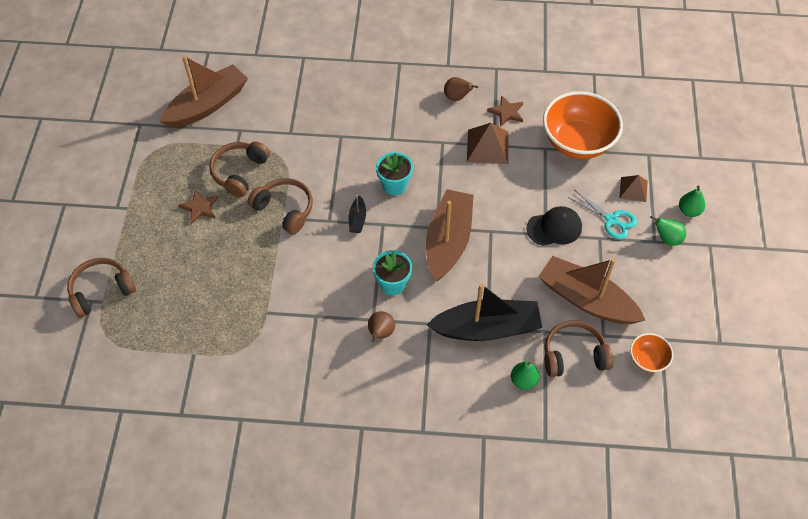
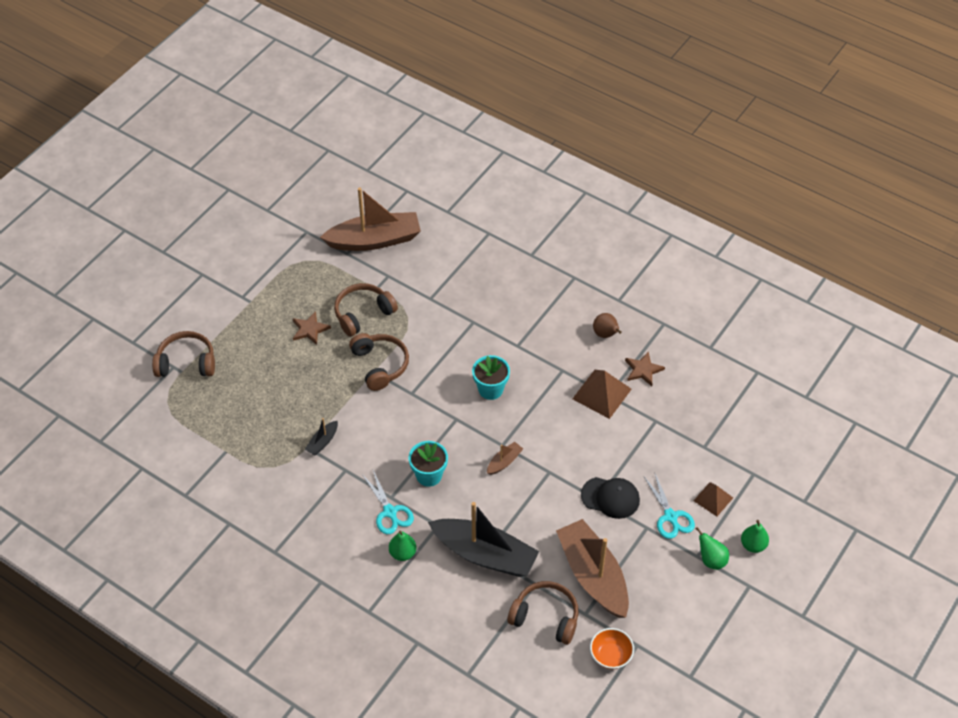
camera: 30 degrees right, 5 degrees down
(357, 219) = (437, 404): black boat -> black boat (322, 442)
(380, 333) = (390, 512): brown pear -> turquoise scissors
(448, 241) = (504, 462): brown boat -> brown boat, size x0.42
(523, 381) = (485, 615): green pear -> green pear (402, 553)
(577, 142) = (691, 429): orange bowl -> none

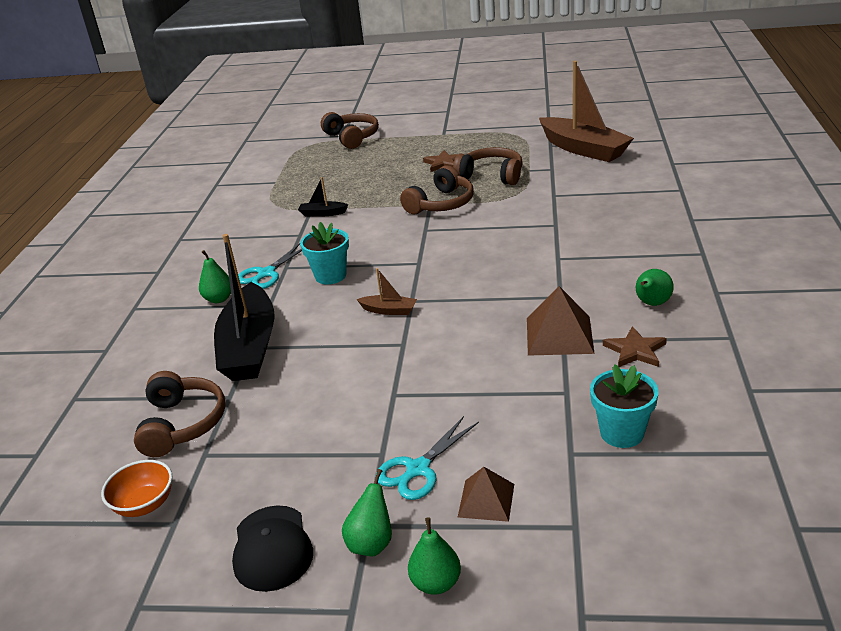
camera: 65 degrees right, 20 degrees down
(490, 389) = (479, 266): turquoise flower pot -> turquoise flower pot (622, 433)
(593, 575) = (269, 437): brown boat -> none
(606, 334) = (652, 303): brown pear -> green pear
(610, 497) = (405, 404): black cap -> black cap (272, 548)

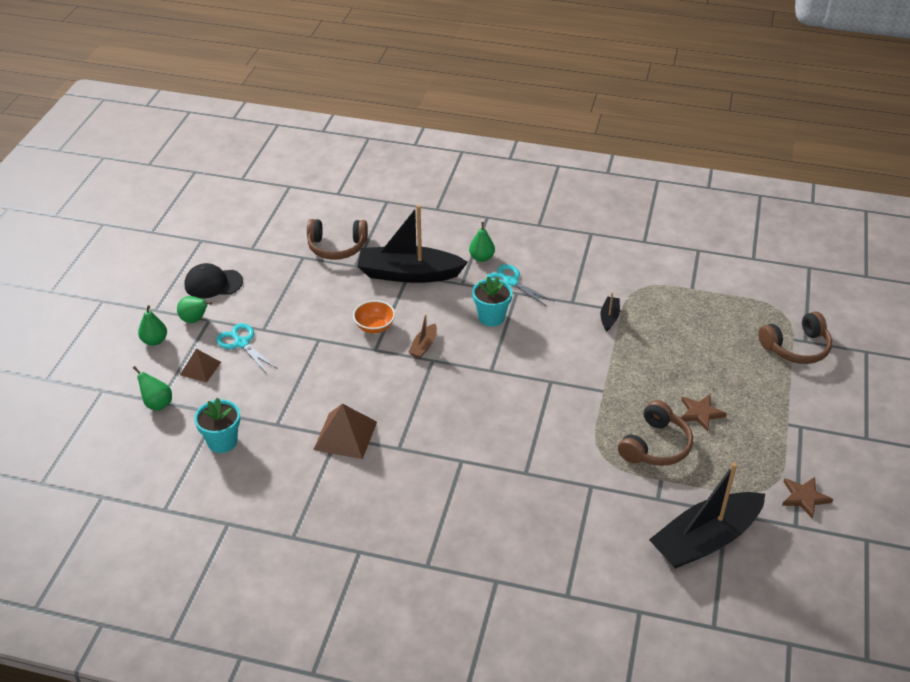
camera: 95 degrees right, 10 degrees up
(144, 504) = (273, 237): orange bowl -> orange bowl (374, 327)
(441, 204) = (601, 398): brown headphones -> none
(583, 149) = (705, 540): brown boat -> black boat
(635, 350) = (305, 474): brown star -> brown star (804, 497)
(652, 303) = (362, 503): green pear -> green pear (157, 404)

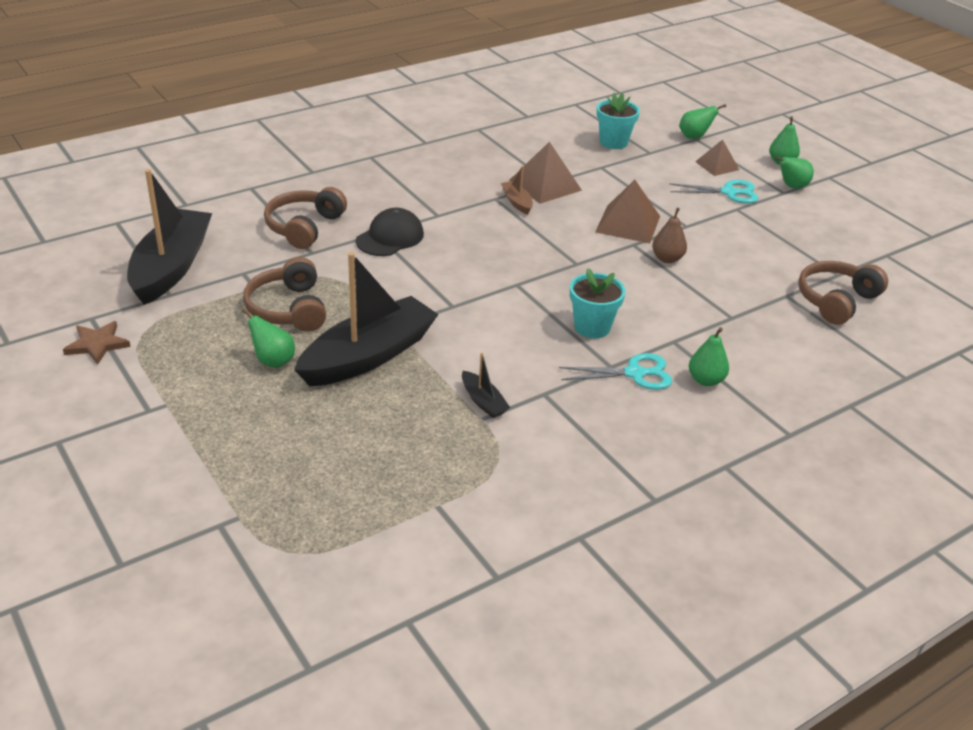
camera: 130 degrees right, 5 degrees down
(213, 283) = (842, 214): black cap -> black cap (390, 237)
(351, 365) = (628, 224): none -> brown pyramid
(374, 327) = (667, 259): orange bowl -> brown pear
(408, 274) = (732, 318): black boat -> black boat (368, 356)
(424, 346) = (602, 269): brown boat -> brown boat (517, 202)
(700, 413) = (273, 361): brown star -> green pear
(796, 347) = (225, 506): brown headphones -> brown headphones (304, 227)

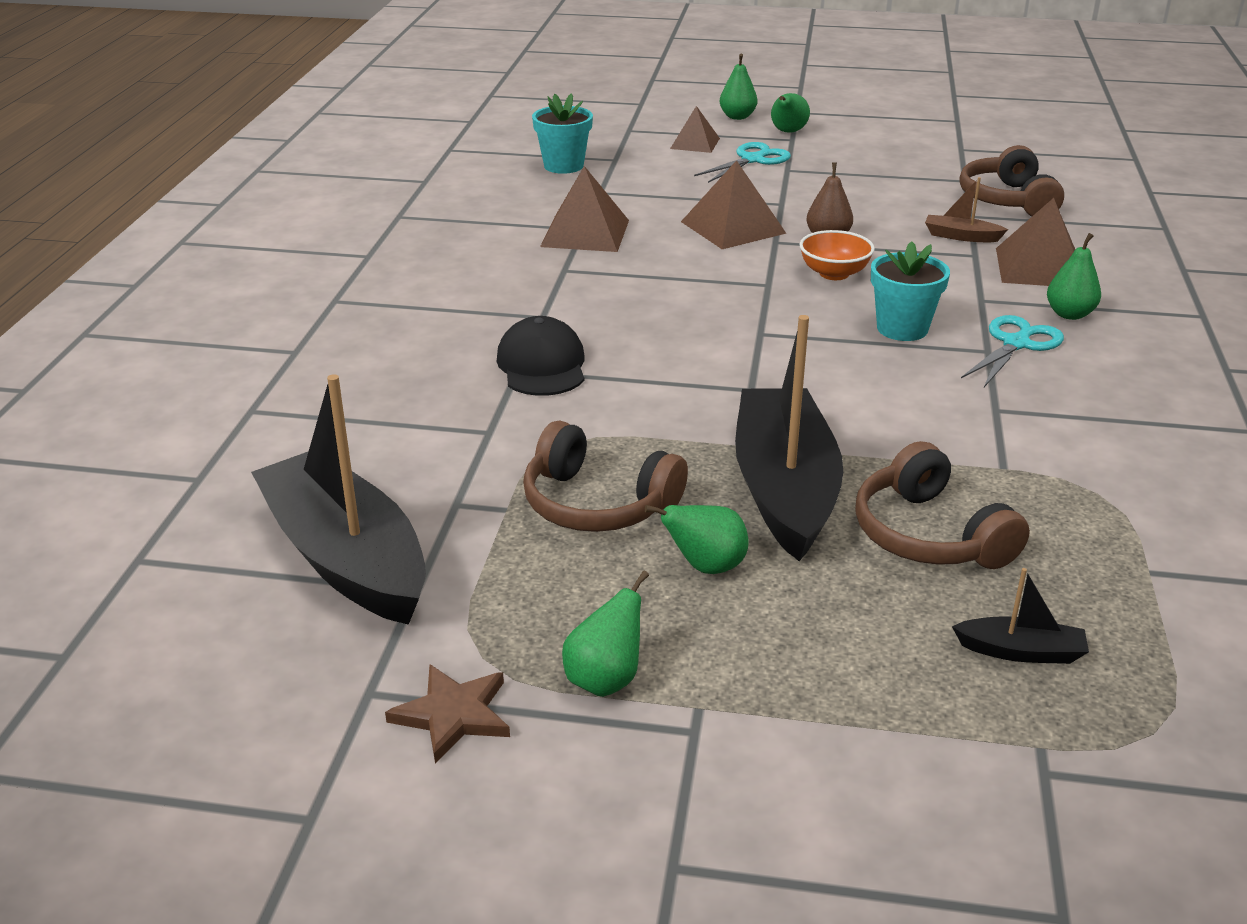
camera: 45 degrees left, 5 degrees down
(304, 227) = (420, 412): brown headphones -> brown headphones (929, 535)
(483, 401) = (970, 452): black boat -> black boat (1021, 651)
(517, 202) = (594, 262): brown boat -> brown boat (961, 236)
(624, 279) = (834, 273): none -> orange bowl
(694, 137) = (624, 129): green pear -> green pear (605, 680)
(754, 347) = (1040, 267): none -> brown pyramid

